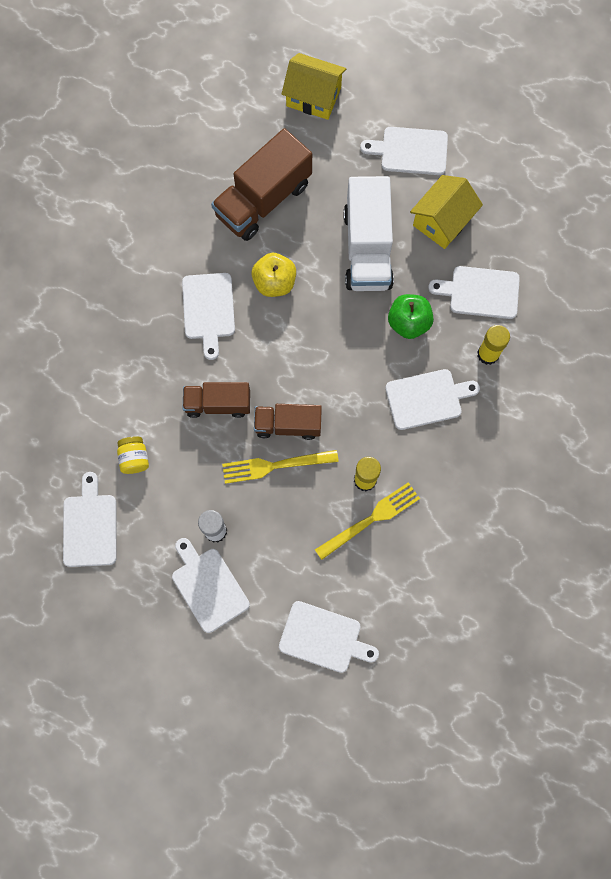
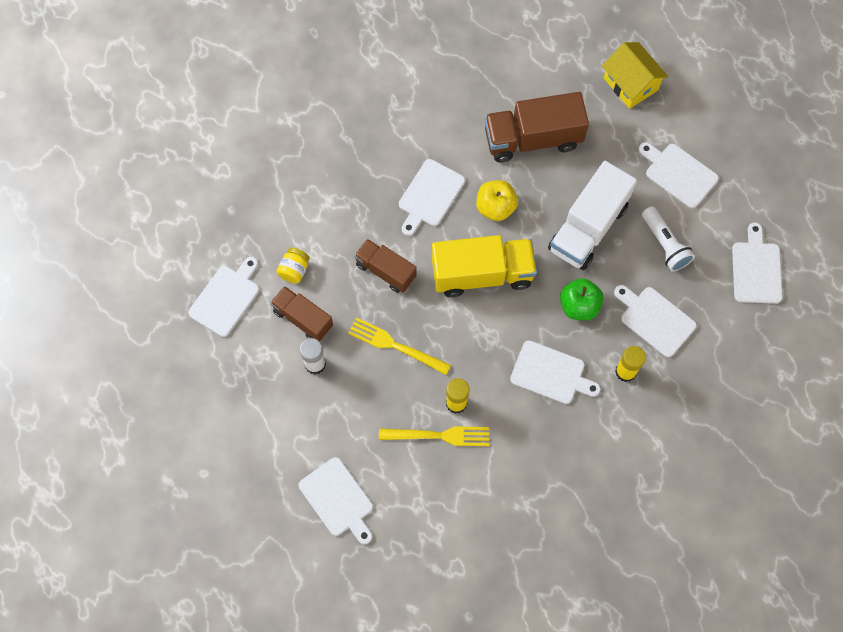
camera: 35 degrees right, 5 degrees down
(208, 586) = (280, 401): white cutting board -> white cutting board (756, 269)
(288, 425) = (427, 322): brown truck -> brown truck (303, 318)
(305, 350) = (482, 274): none -> yellow truck
(442, 221) = (665, 244): yellow house -> white flashlight

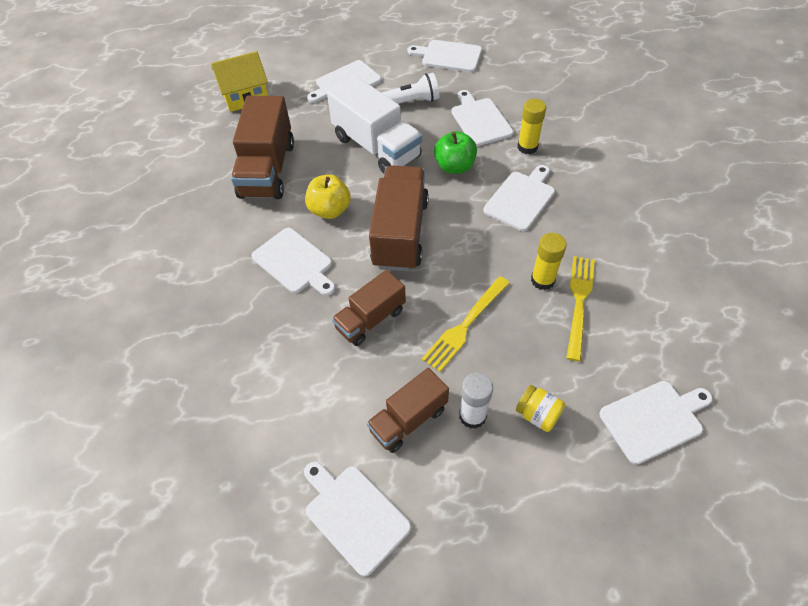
camera: 75 degrees left, 15 degrees down
(294, 270) = (340, 418): yellow jar -> yellow jar (537, 415)
(482, 274) = (400, 233): yellow truck -> brown truck
(655, 319) = (480, 120): white cutting board -> white cutting board turned 105 degrees clockwise

